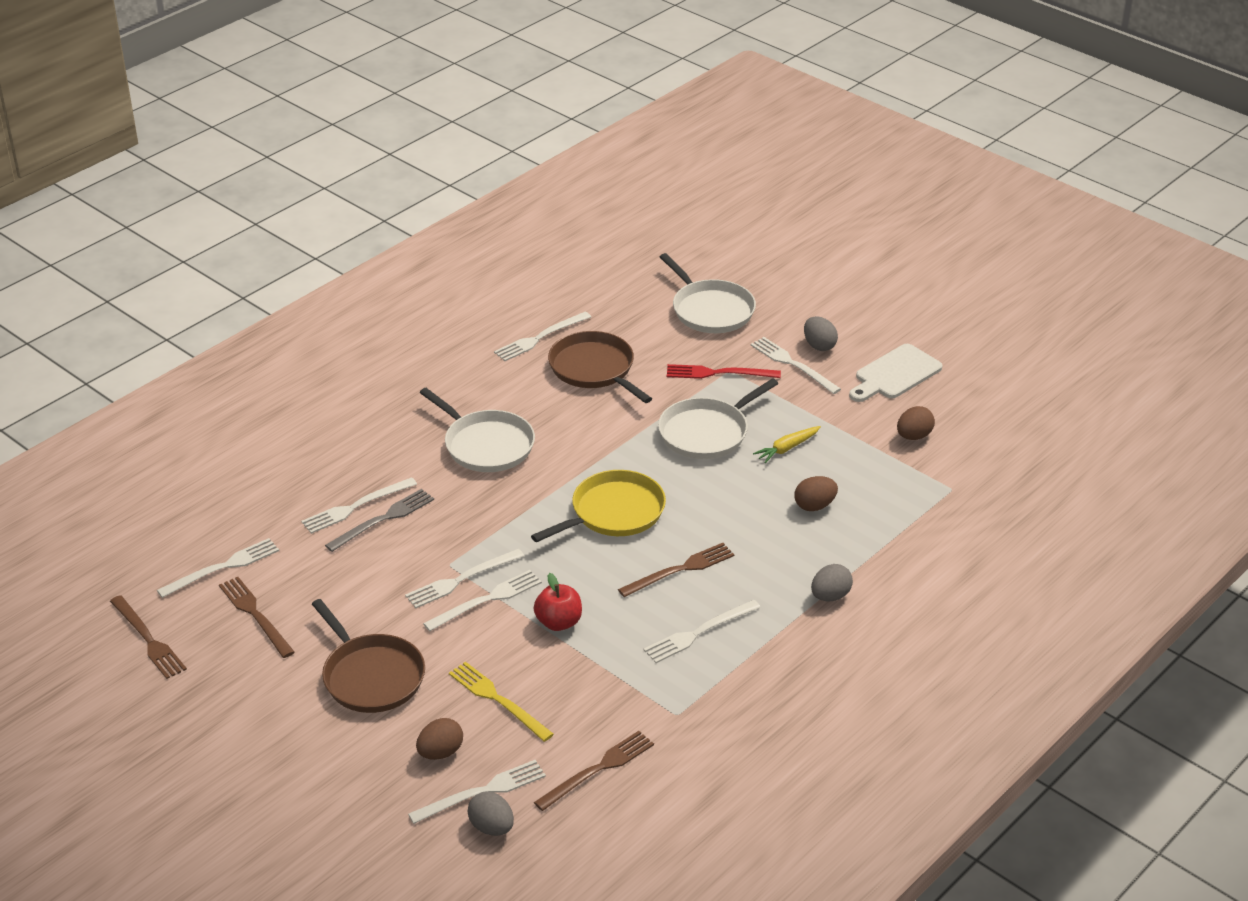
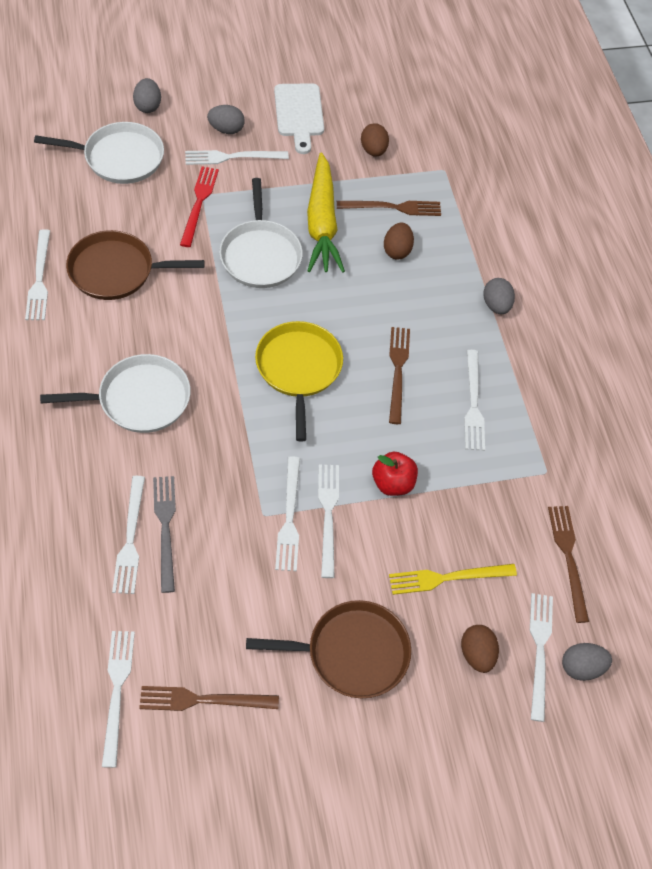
camera: 60 degrees left, 20 degrees up
(148, 639) = (162, 811): brown fork -> brown fork (393, 207)
(718, 373) = (199, 203): red fork -> red fork turned 150 degrees clockwise
(786, 294) = (148, 106): none -> grey egg
(787, 448) = (322, 223): yellow carrot -> yellow carrot, size x2.12

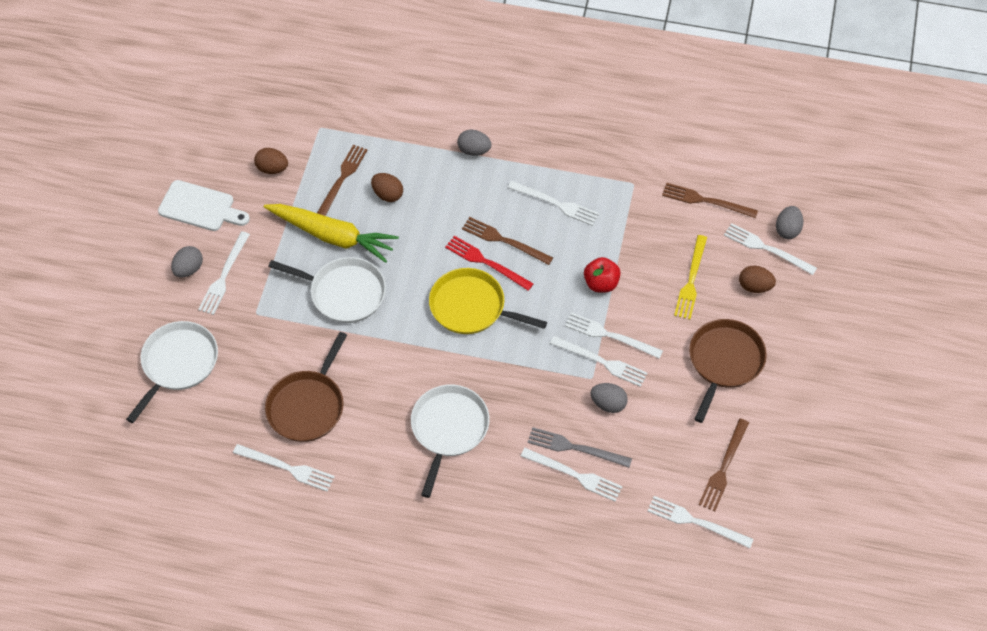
camera: 60 degrees left, 0 degrees up
(148, 106) = (125, 321): grey egg -> grey egg (608, 404)
(199, 203) = (264, 319): red fork -> red fork (486, 262)

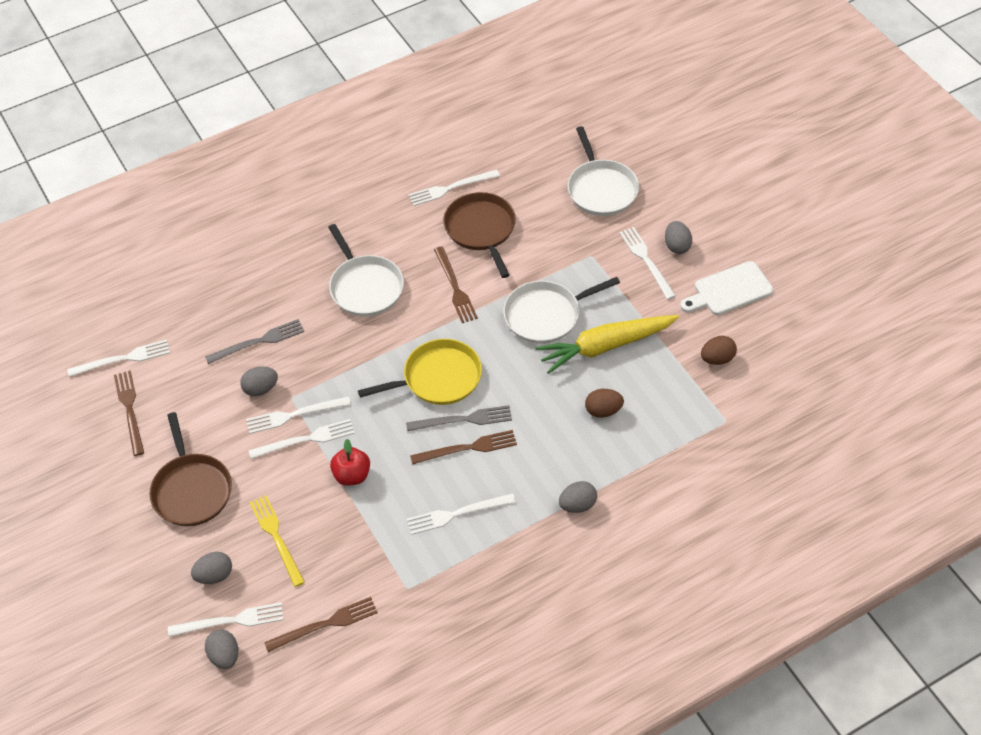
camera: 140 degrees right, 5 degrees down
(342, 179) = (654, 393): brown fork -> brown fork (455, 287)
(486, 262) = (463, 420): red fork -> grey fork
(574, 475) = (243, 324): white fork -> none
(755, 286) = (214, 575): brown egg -> grey egg

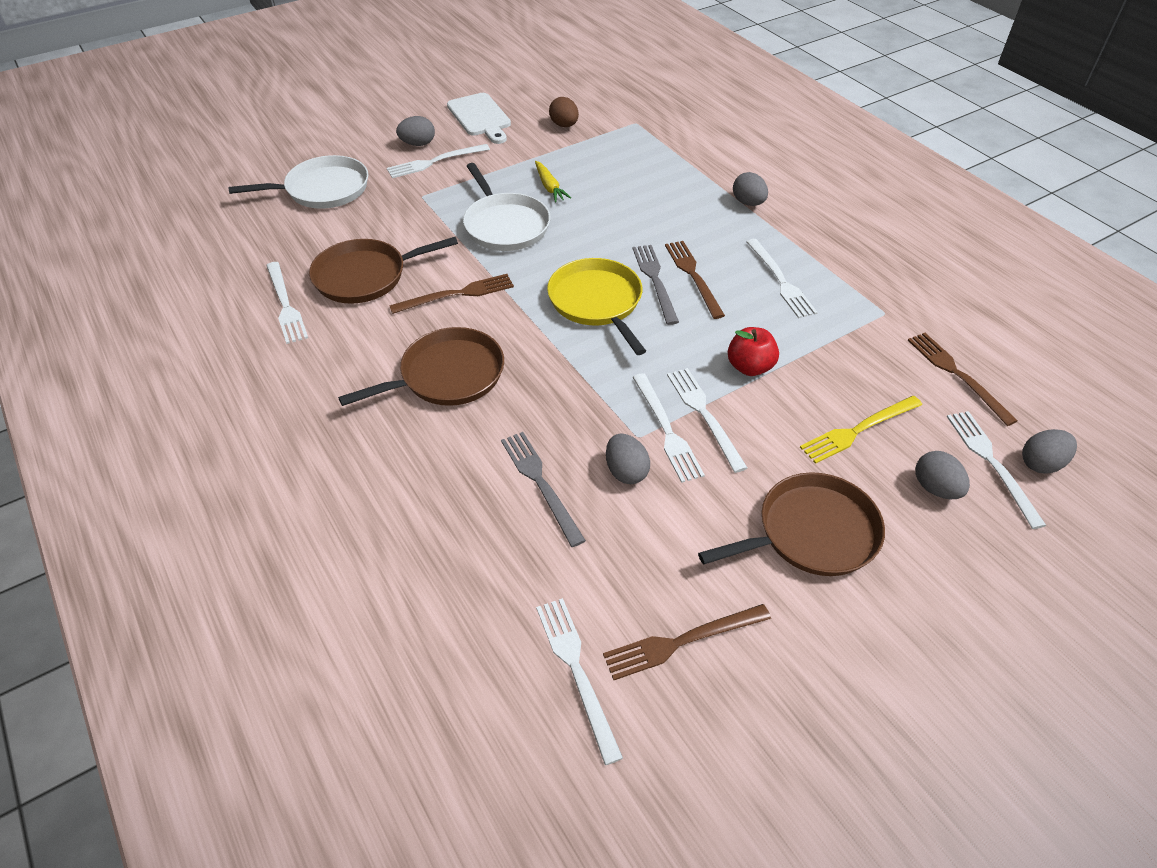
camera: 95 degrees left, 5 degrees down
(365, 287) = (447, 375): white pan -> brown pan
(603, 411) = (632, 188): brown egg -> none
(605, 346) = (549, 187): yellow carrot -> yellow carrot, size x0.47

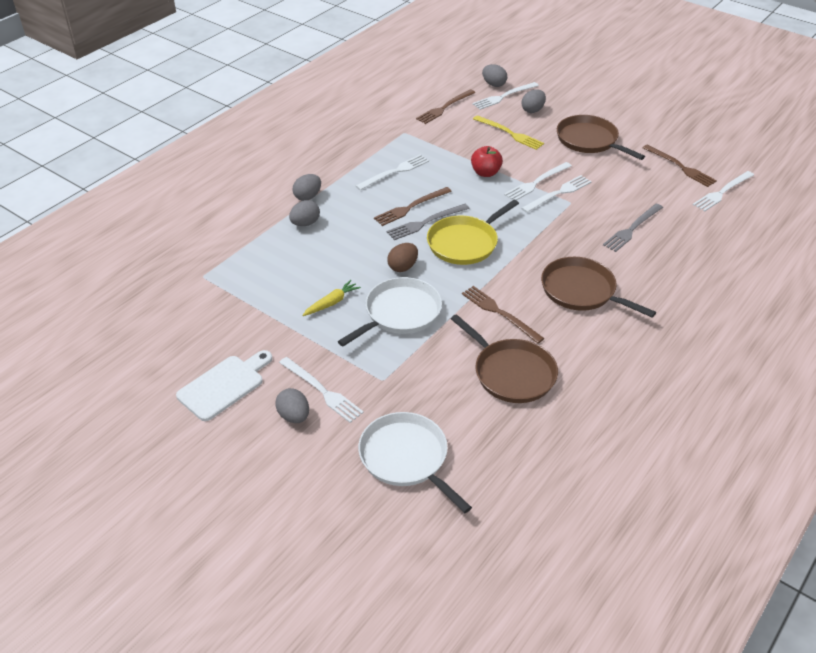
camera: 110 degrees left, 5 degrees down
(285, 305) = (574, 407): white fork -> none
(564, 125) = (222, 320): brown egg -> brown egg (403, 267)
(626, 471) = (599, 201): grey egg -> grey egg (305, 223)

